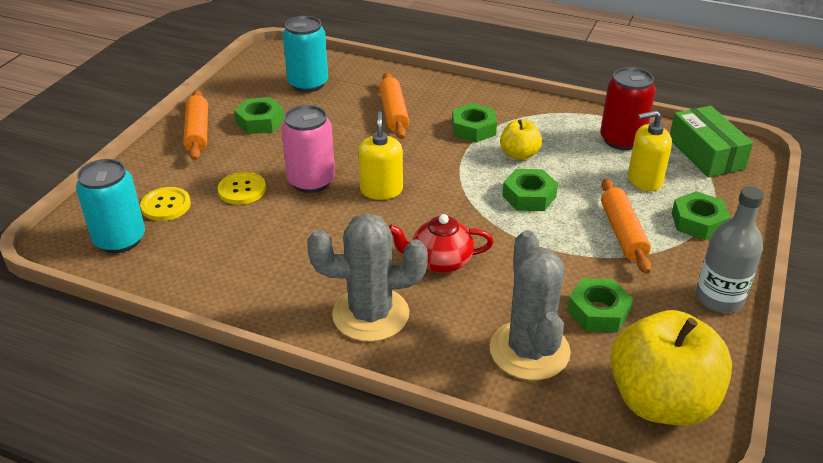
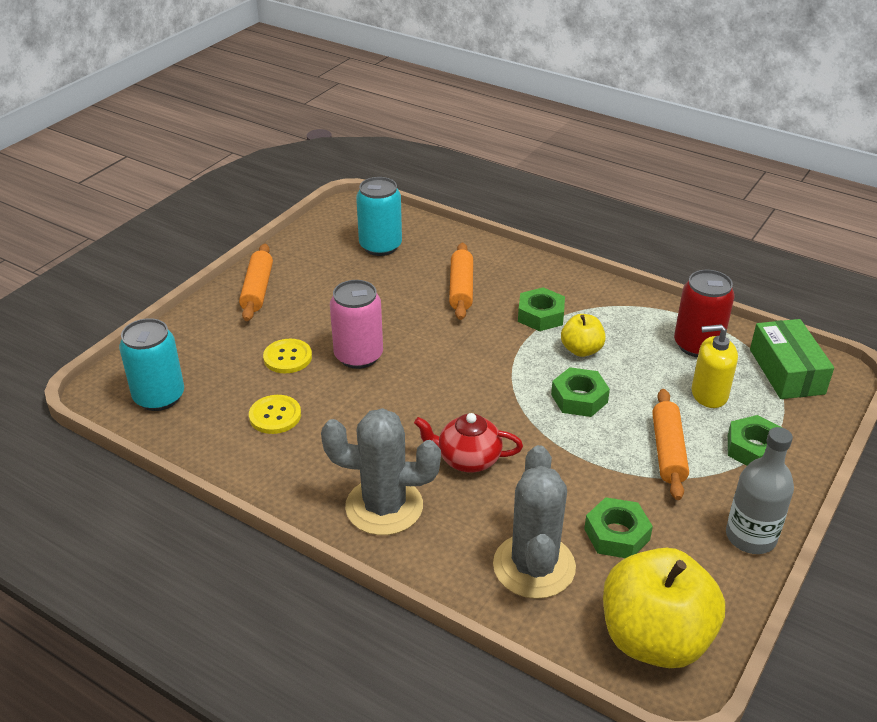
camera: 10 degrees right, 0 degrees up
(166, 205) = (210, 366): yellow button -> yellow button (275, 416)
(260, 121) = (322, 284): green nut -> none
(381, 190) = (427, 374): yellow soap dispenser -> none

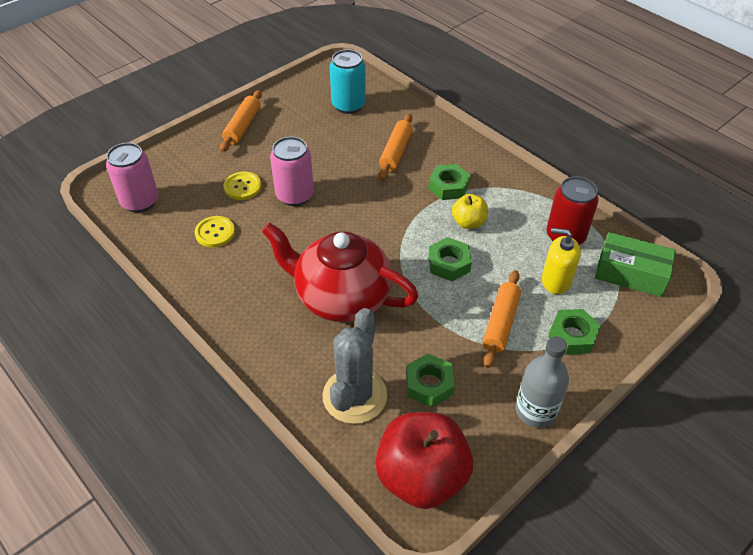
camera: 15 degrees right, 10 degrees up
(159, 397) = (140, 201): turquoise can -> pink can
(384, 506) = (264, 322): grey cactus -> none
(468, 459) = (341, 297): red teapot -> red teapot, size x1.90
(654, 638) = (421, 477): yellow apple -> red apple
(786, 371) = (631, 273): green box -> green box turned 75 degrees counterclockwise

